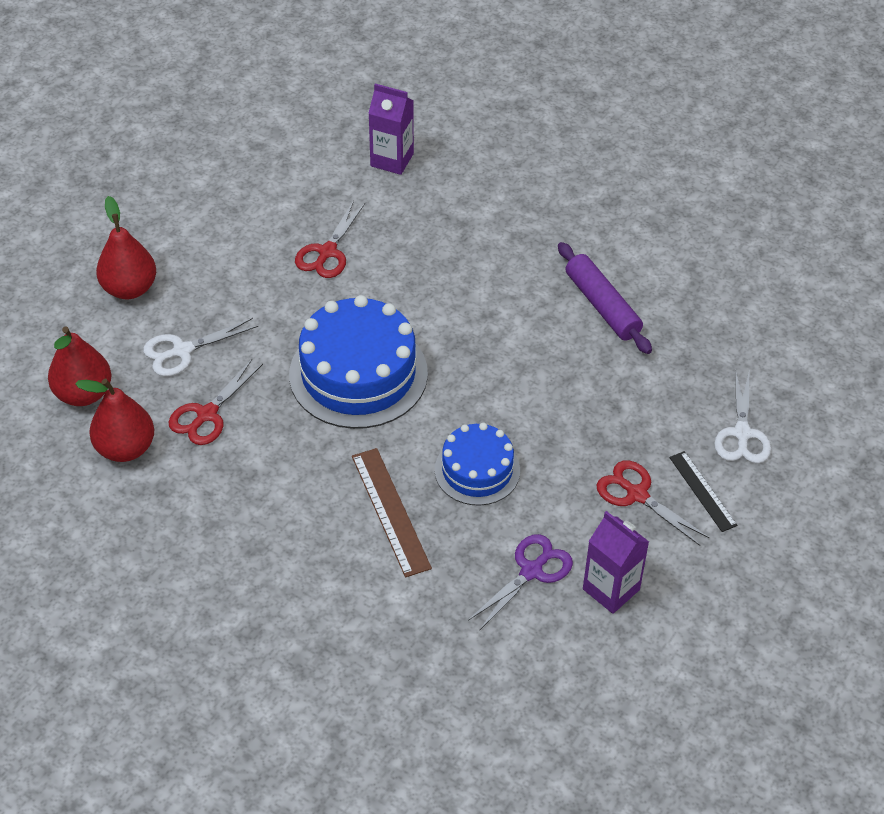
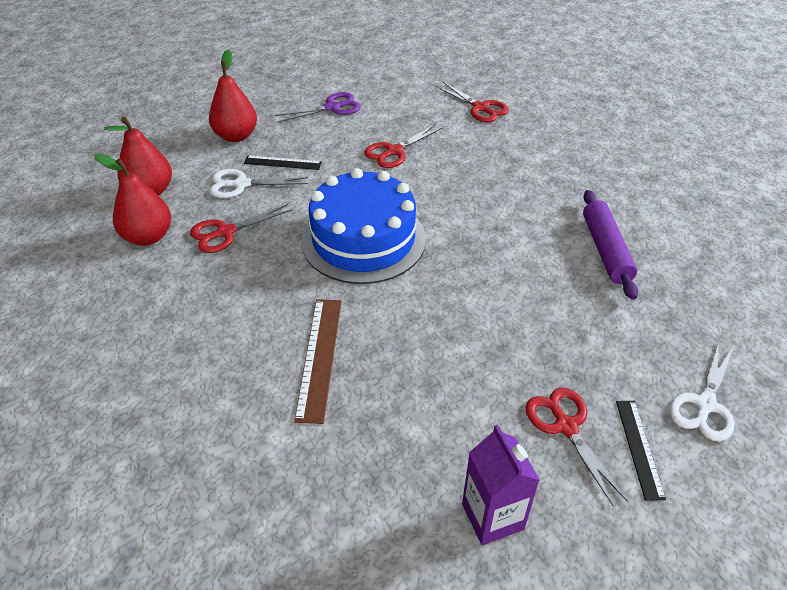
camera: 25 degrees right, 5 degrees down
(210, 307) = (282, 163): none -> black ruler
(392, 160) = (480, 108): purple carton -> red scissors
(477, 470) = (419, 349): blue cake -> none
(531, 571) = (419, 464): purple scissors -> purple scissors (332, 107)

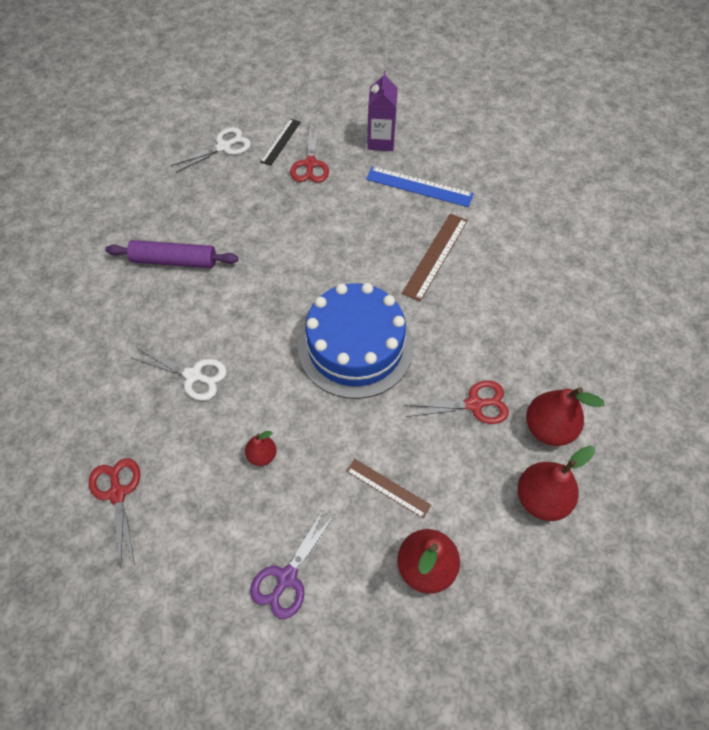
camera: 155 degrees left, 15 degrees up
(241, 184) = (442, 469): white scissors -> white scissors (193, 376)
(282, 163) = (388, 488): black ruler -> brown ruler
(332, 107) = (287, 578): purple scissors -> purple scissors turned 60 degrees counterclockwise
(387, 452) = (419, 186): none -> blue ruler
(394, 151) = (262, 455): red scissors -> red pear
(605, 250) = (174, 261): purple rolling pin -> purple rolling pin turned 75 degrees clockwise

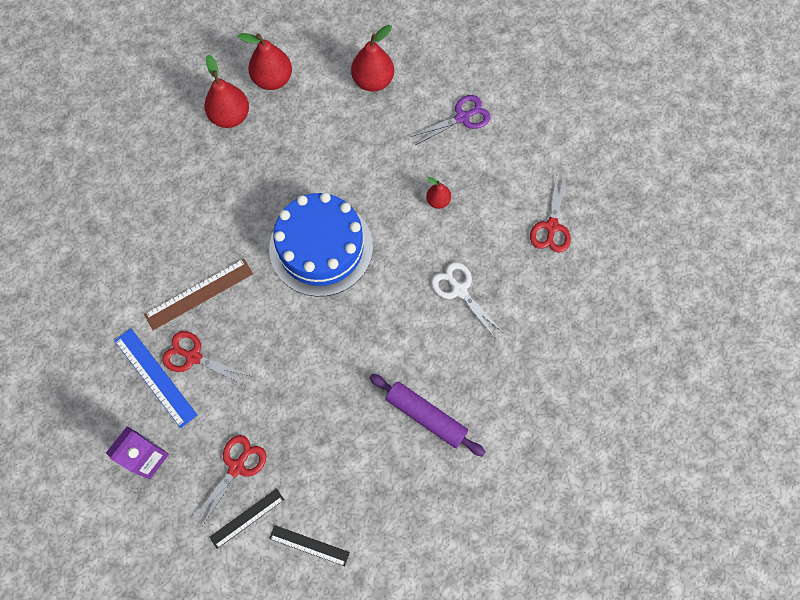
camera: 150 degrees left, 10 degrees up
(223, 147) = (309, 545): white scissors -> black ruler
(388, 488) = (365, 135): brown ruler -> none
(474, 404) = (267, 158): red scissors -> red scissors (193, 357)

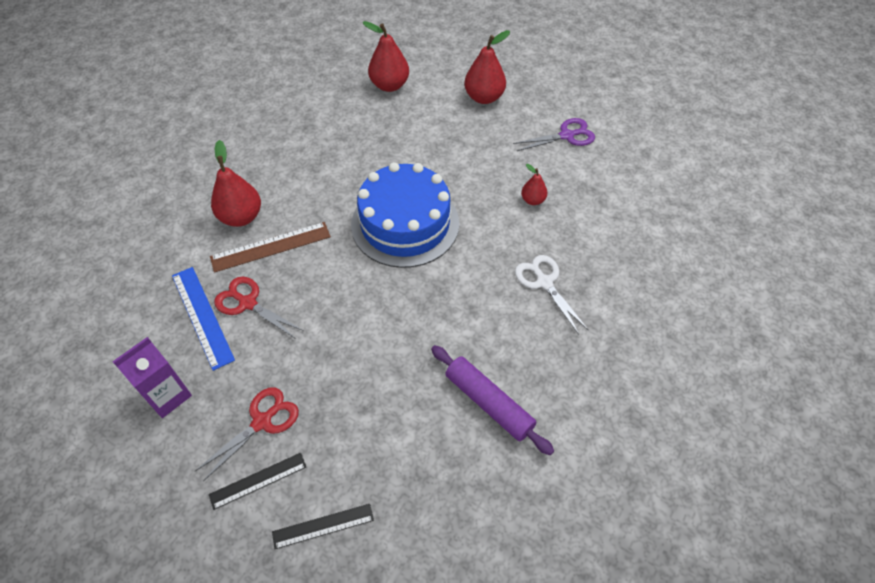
camera: 10 degrees right, 15 degrees down
(230, 116) = (343, 108): red pear -> red pear (241, 217)
(309, 545) = (323, 526): black ruler -> black ruler turned 45 degrees counterclockwise
(551, 227) = (650, 238): red scissors -> none

